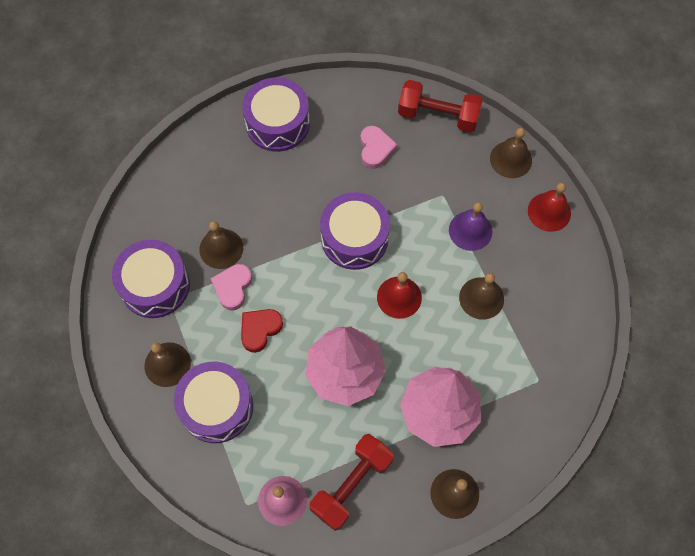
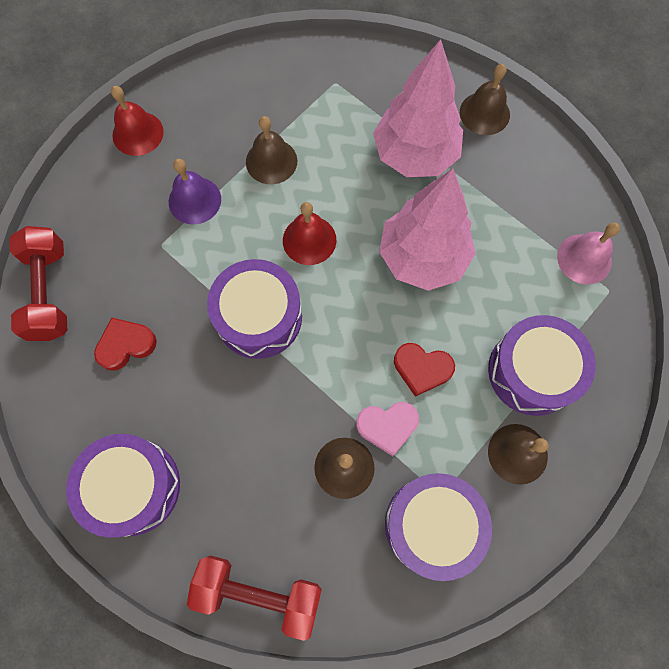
camera: 115 degrees left, 5 degrees up
(351, 485) = (530, 202): red dumbbell -> red dumbbell (259, 593)
(375, 149) = (126, 345): pink heart -> red heart
(511, 159) = (83, 192): brown bell -> none

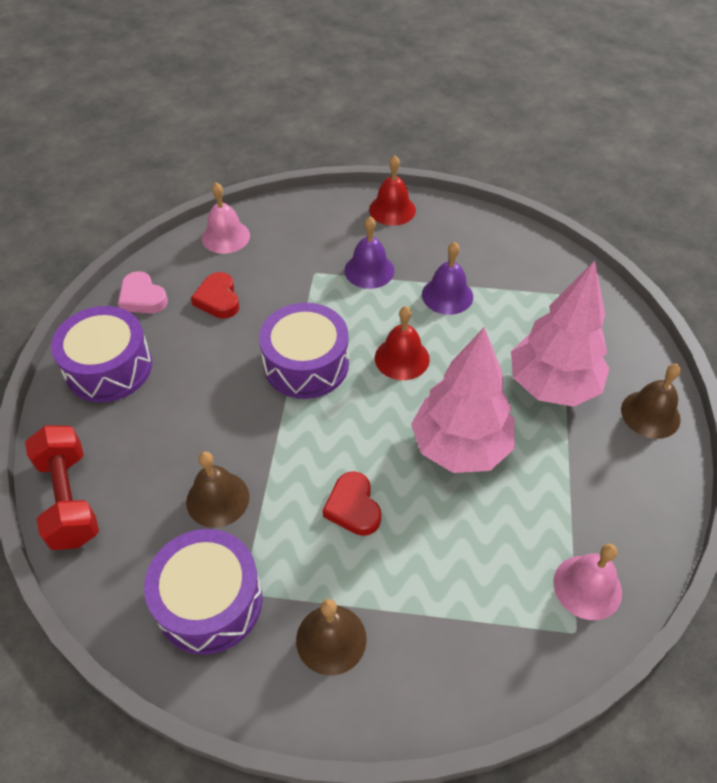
camera: 55 degrees right, 20 degrees down
(49, 292) = (225, 236): red dumbbell -> pink bell
(126, 345) = (218, 299): red heart -> red heart turned 135 degrees counterclockwise
(271, 161) = (447, 295): brown bell -> purple bell
(387, 426) = (278, 511): pink heart -> pink heart (142, 297)
(532, 371) = (426, 605): purple drum -> none

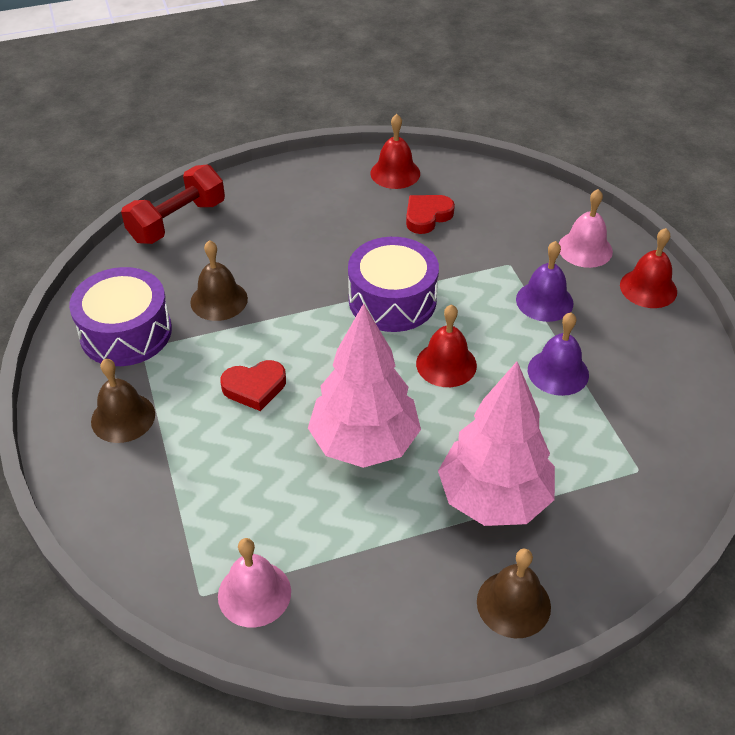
camera: 65 degrees right, 5 degrees down
(109, 367) = (309, 187): purple drum -> none
(142, 297) = (395, 173): pink heart -> red bell
(225, 236) = (507, 190): pink bell -> pink bell (585, 249)
(353, 507) = (254, 387): red heart -> red heart turned 150 degrees counterclockwise

